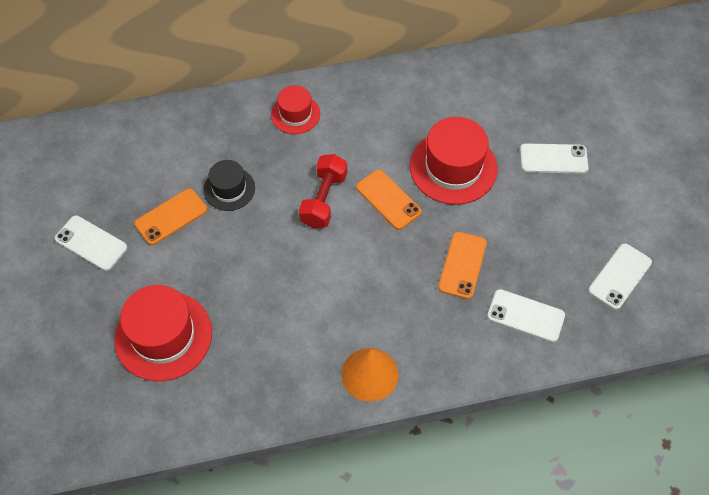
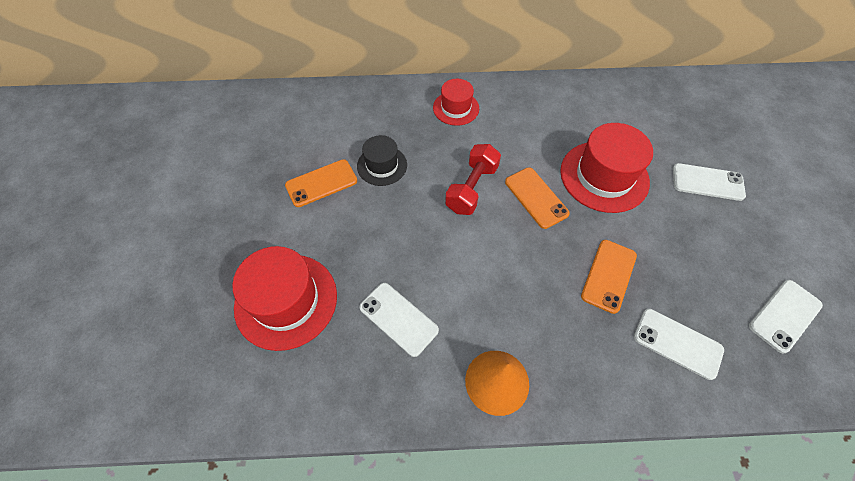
camera: 10 degrees right, 0 degrees up
(91, 243) = (240, 197): white phone -> white phone (398, 319)

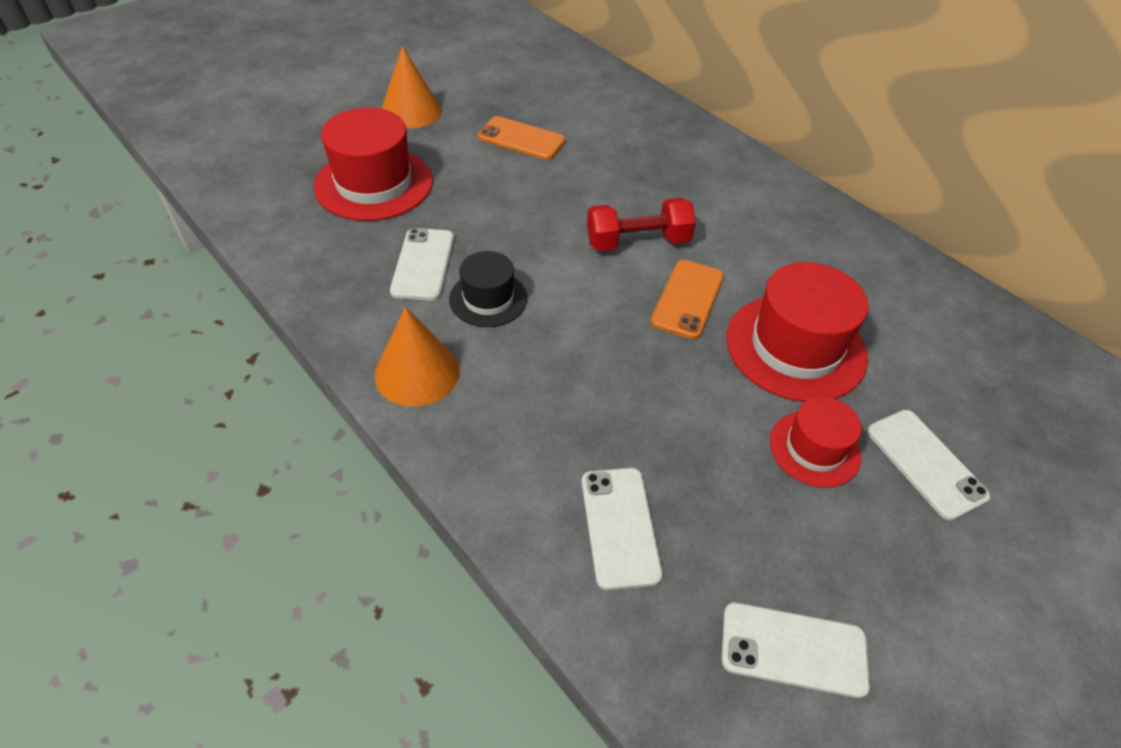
camera: 50 degrees right, 10 degrees down
(224, 228) = (411, 111): none -> orange cone
(382, 165) = (589, 165): black hat -> black hat (488, 298)
(456, 108) = (731, 179): red hat -> red hat (814, 448)
(608, 276) = (649, 414): orange phone -> none

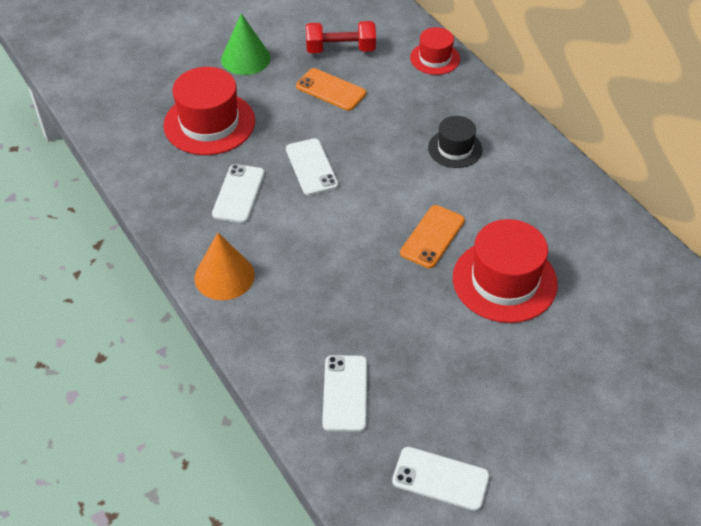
camera: 10 degrees right, 0 degrees up
(411, 111) = (245, 58): orange cone -> green cone
(488, 298) = (283, 225): black hat -> black hat (455, 148)
(637, 242) = (405, 187): red dumbbell -> red dumbbell (340, 49)
(814, 448) = (495, 355): red hat -> red hat (435, 58)
(925, 463) = (573, 373): white phone -> white phone (311, 167)

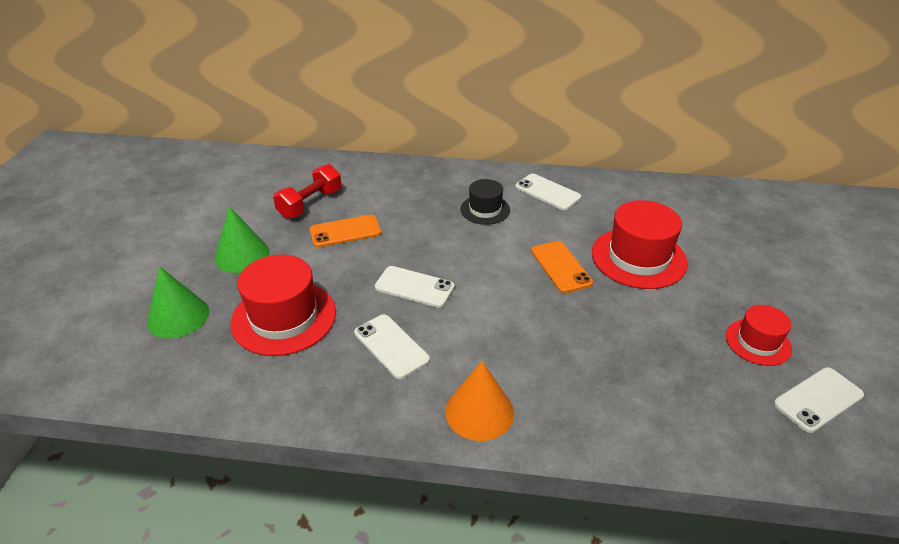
camera: 50 degrees left, 10 degrees down
(159, 75) = (178, 316): none -> green cone
(345, 393) = (687, 407): white phone -> white phone (547, 192)
(435, 58) = (385, 170): red hat -> red hat (758, 342)

